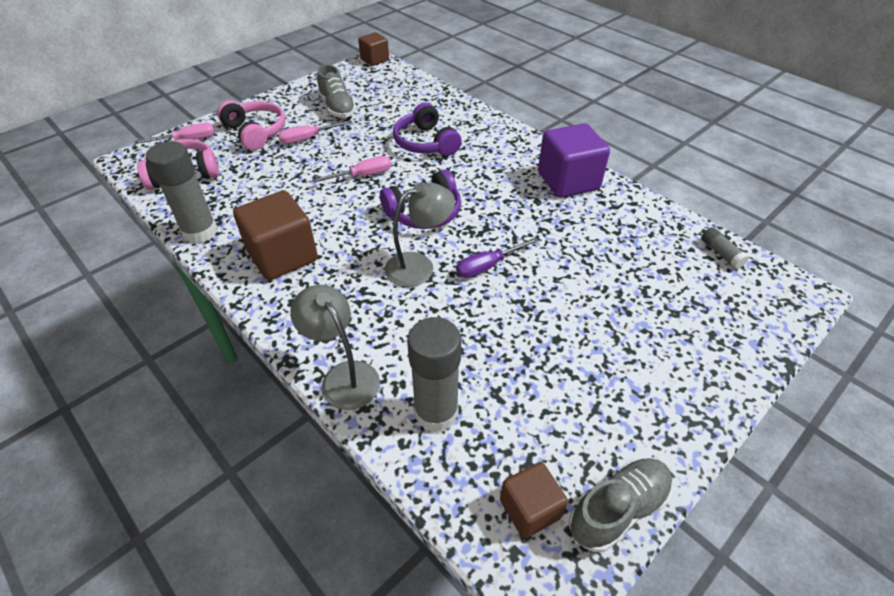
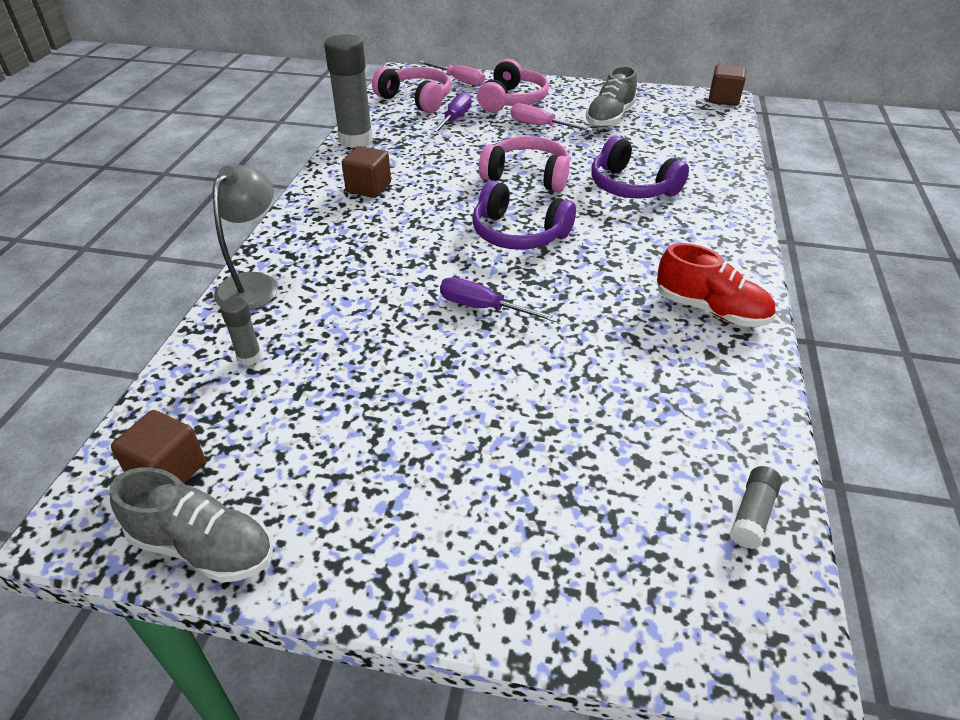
camera: 55 degrees right, 5 degrees down
(243, 170) = (454, 119): none -> purple screwdriver
(282, 256) = (368, 188): brown cube -> brown cube, size x0.58
(363, 175) = (527, 176): pink screwdriver -> pink headphones
(419, 266) = (435, 264): grey lamp -> none
(426, 143) = (631, 186): purple headphones -> purple headphones turned 75 degrees counterclockwise
(436, 412) = (249, 357): grey glue stick -> grey glue stick, size x0.48
(568, 181) = (711, 310): purple cube -> red shoe

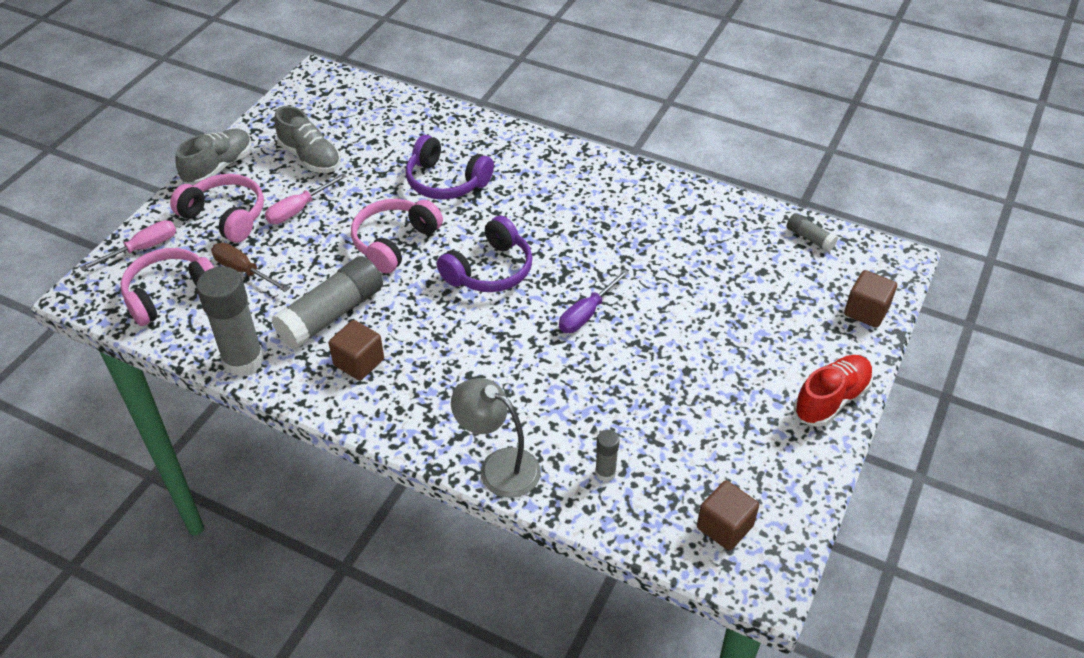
camera: 75 degrees left, 5 degrees up
(203, 547) = (797, 503): grey shoe -> grey shoe (219, 167)
(421, 165) = (332, 314): none -> grey glue stick
(454, 119) = (243, 271): purple screwdriver -> brown screwdriver
(631, 186) = (446, 181): purple headphones -> purple headphones turned 60 degrees clockwise
(711, 310) = (628, 193): red shoe -> red shoe (831, 400)
(723, 99) = (318, 75): brown cube -> brown cube (866, 311)

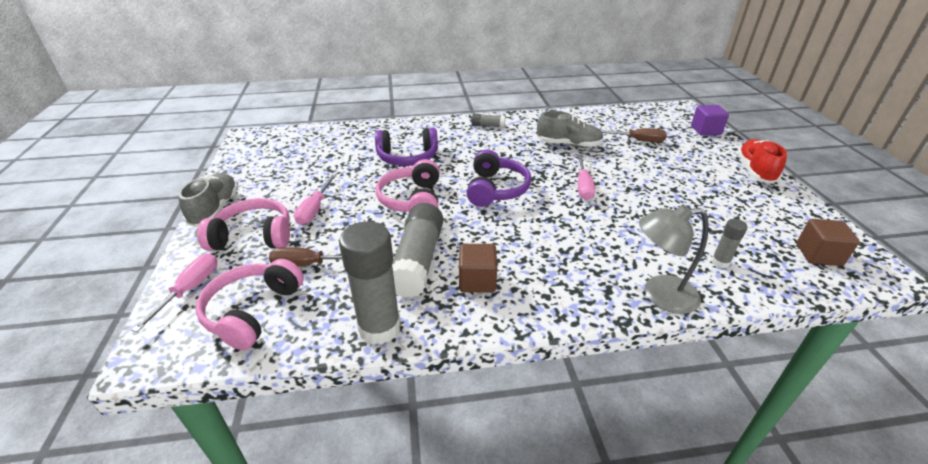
camera: 35 degrees left, 10 degrees down
(310, 157) = (291, 178): grey shoe -> grey shoe (568, 145)
(587, 314) = (583, 186): purple screwdriver -> pink screwdriver
(746, 282) = (638, 140): none -> brown screwdriver
(809, 238) = (636, 113): grey glue stick -> grey glue stick (488, 126)
(866, 311) = (705, 130): brown cube -> purple cube

